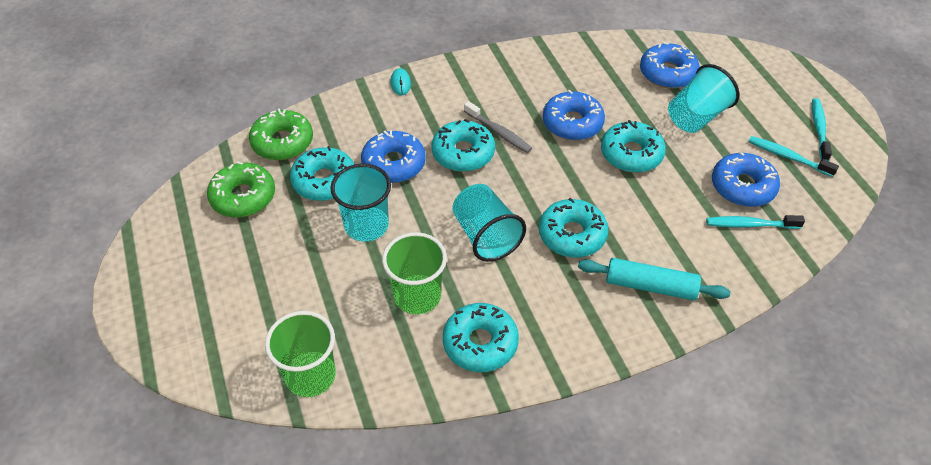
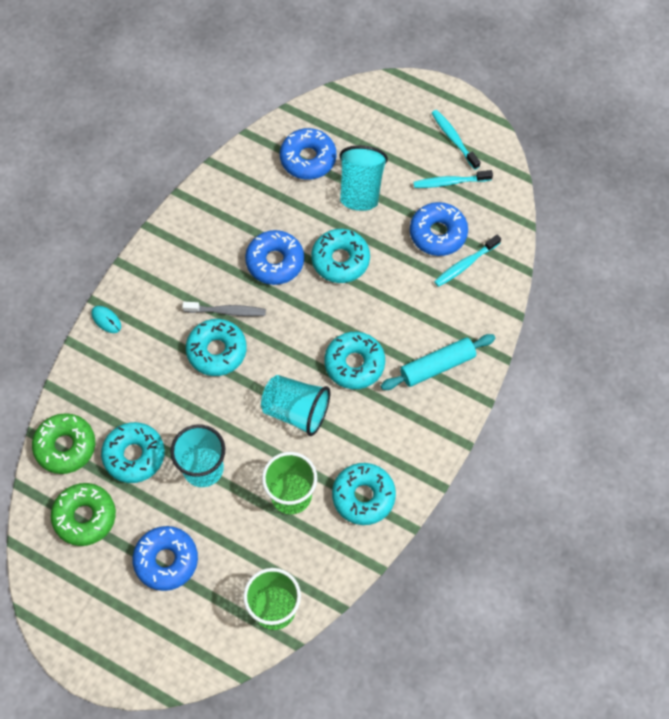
camera: 40 degrees left, 15 degrees up
(394, 164) = (173, 400): blue donut -> blue donut (166, 560)

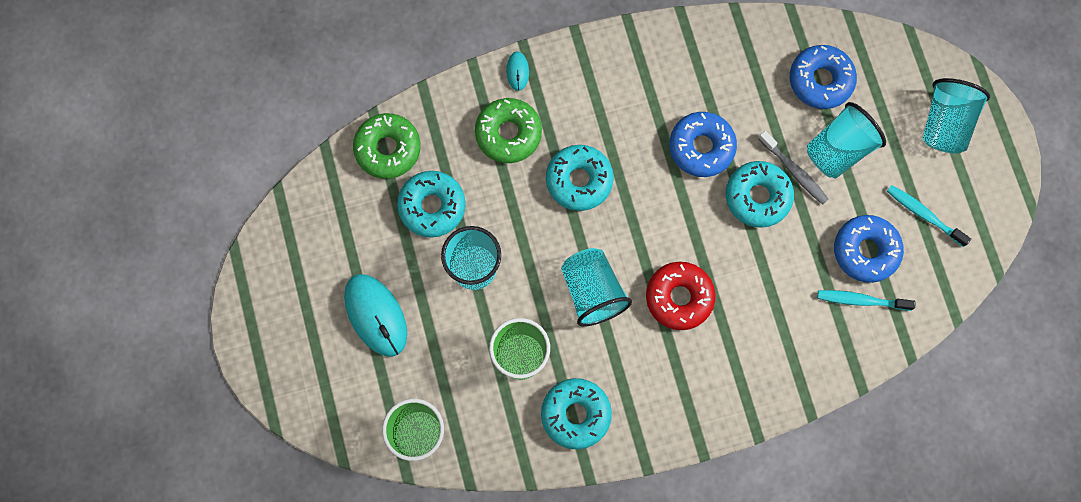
camera: 45 degrees right, 10 degrees up
(85, 517) = (349, 220): green donut -> green donut (508, 134)
(166, 560) = (376, 315): blue donut -> turquoise mouse
(227, 311) = (620, 154): grey toothbrush -> grey toothbrush (794, 171)
(354, 364) = (679, 297): turquoise donut -> red donut
(408, 120) = (945, 124): none -> turquoise cup
(437, 366) = (746, 365): turquoise rolling pin -> none
(454, 139) = (968, 178): turquoise toothbrush -> none

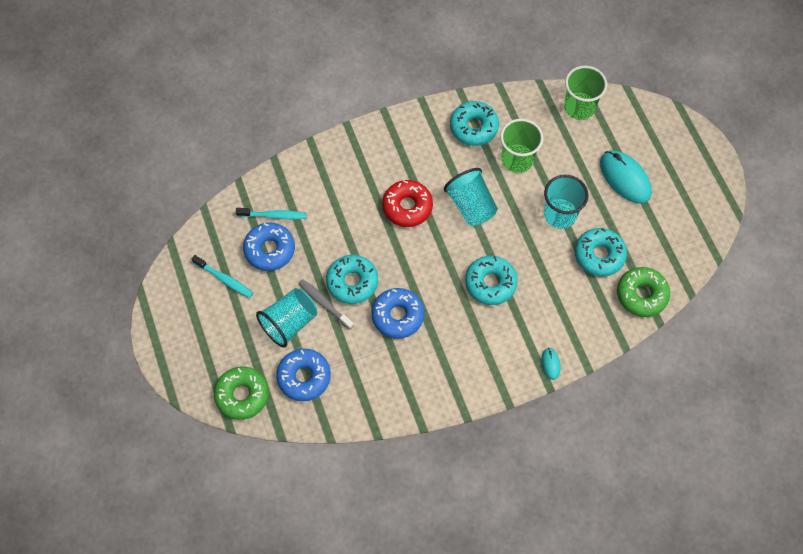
camera: 175 degrees right, 10 degrees down
(508, 134) = (550, 314): green donut -> green donut (242, 395)
(945, 124) = (204, 350): turquoise cup -> none

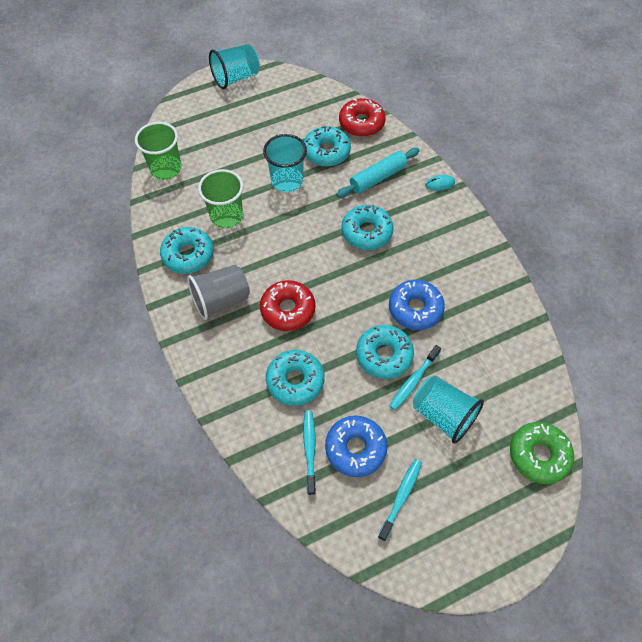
camera: 95 degrees left, 5 degrees down
(304, 377) = (502, 392): blue donut -> none
(324, 303) = (413, 381): grey toothbrush -> turquoise toothbrush
(336, 209) = (295, 381): none -> turquoise donut
(422, 153) = (221, 300): none -> grey cup
(471, 206) = (282, 252): turquoise cup -> turquoise cup (236, 78)
(561, 302) = (378, 178): none -> turquoise rolling pin
(625, 178) = (245, 134): turquoise mouse -> none
(641, 295) = (361, 123): green donut -> red donut

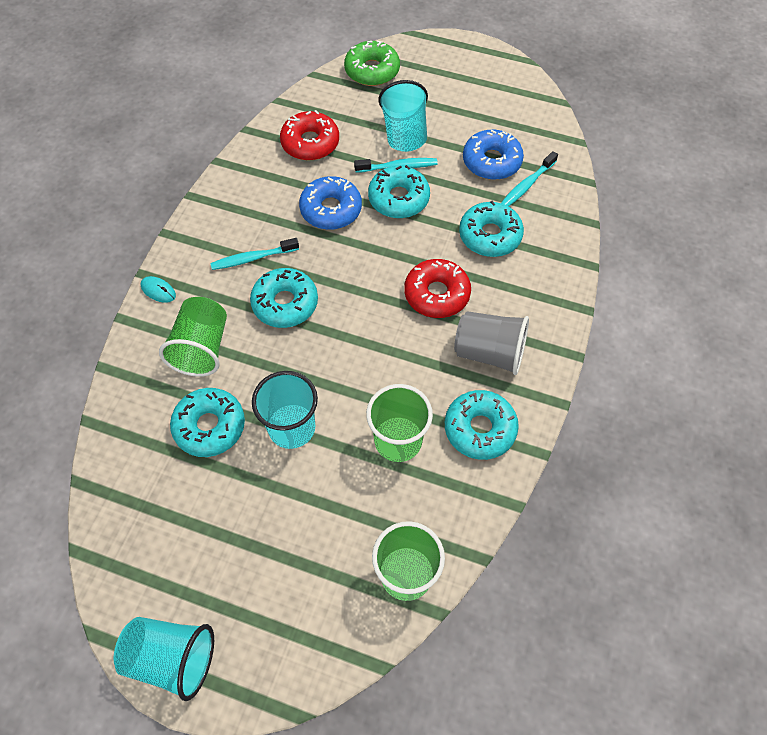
camera: 135 degrees left, 0 degrees up
(361, 123) = (128, 429): red donut -> red donut (310, 143)
(378, 178) = (202, 348): turquoise rolling pin -> green cup
(401, 497) = (491, 116): turquoise toothbrush -> turquoise toothbrush (252, 258)

